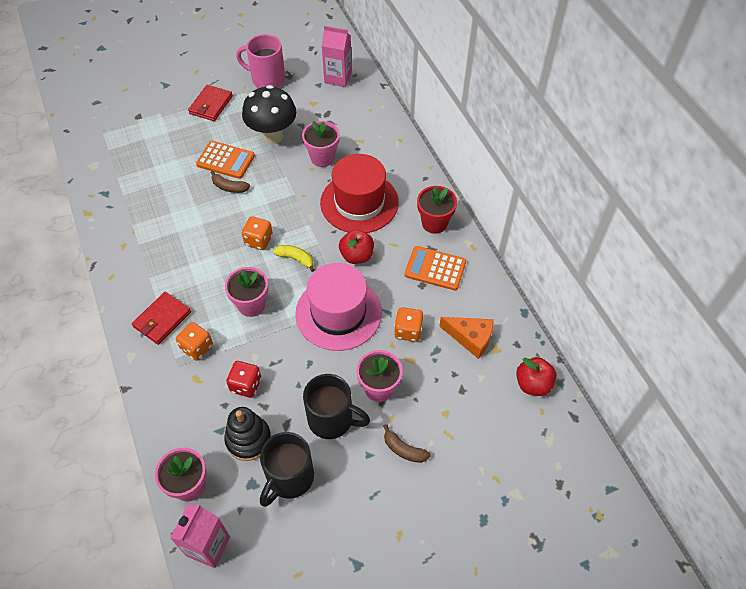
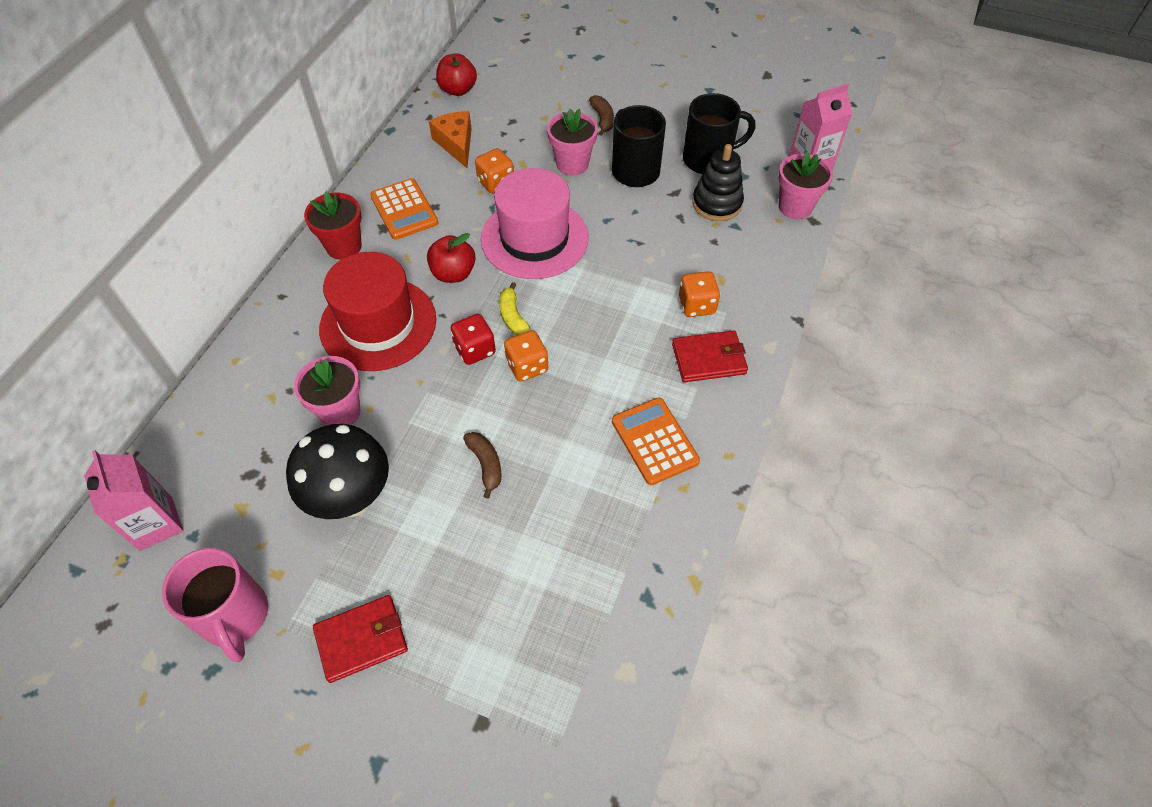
camera: 135 degrees left, 0 degrees up
(225, 160) = (448, 511): orange calculator -> orange calculator (654, 441)
(246, 385) = (680, 242): red dice -> red dice (475, 350)
(251, 305) = (605, 305): pink flower pot -> none

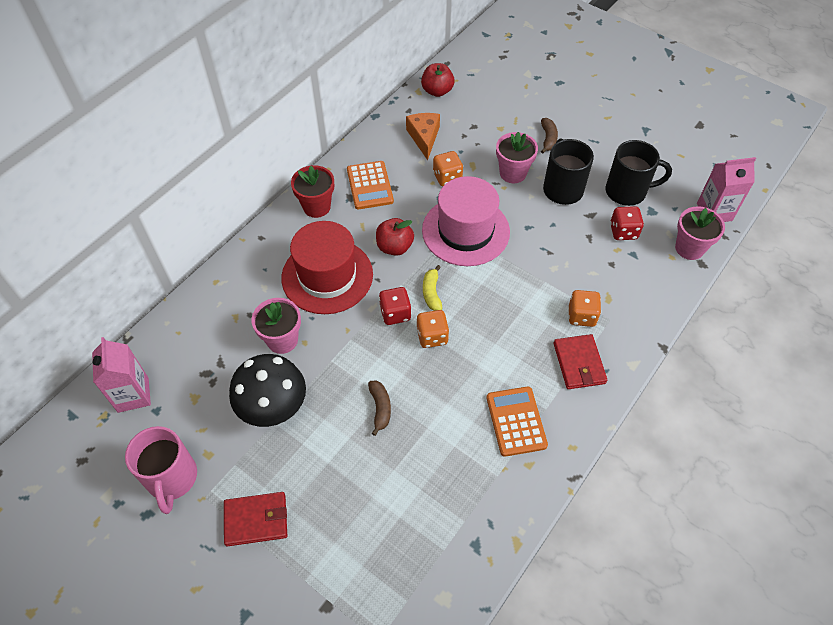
camera: 15 degrees right, 0 degrees up
(709, 359) = (579, 363): red wallet -> red wallet turned 75 degrees clockwise
(717, 204) = (623, 232): black stacking toy -> red dice

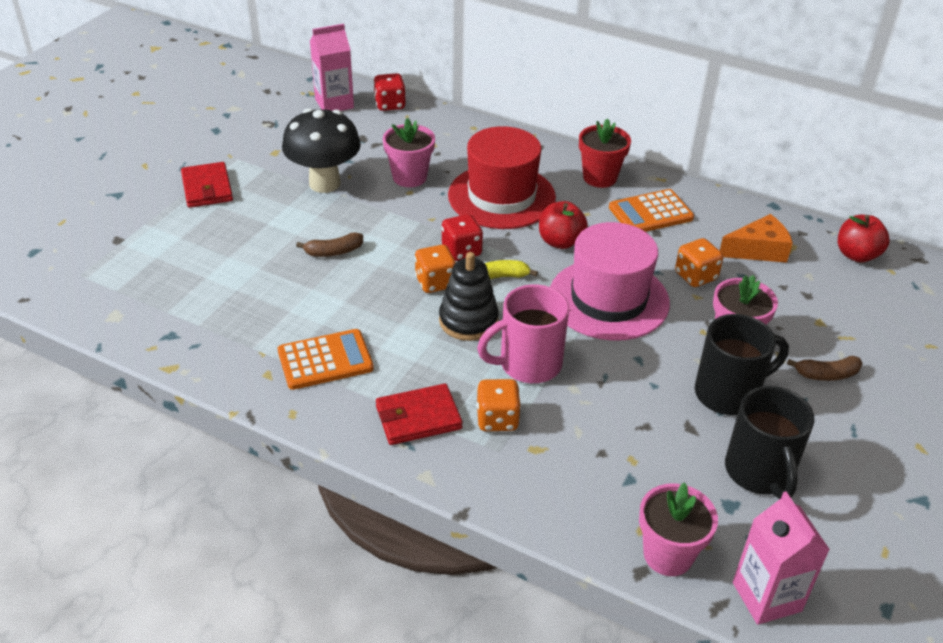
camera: 80 degrees right, 15 degrees down
(172, 479) = (249, 137): pink mug -> pink mug (528, 364)
(480, 320) = (468, 321): none -> black stacking toy
(623, 232) = (671, 467): red dice -> red dice (390, 105)

